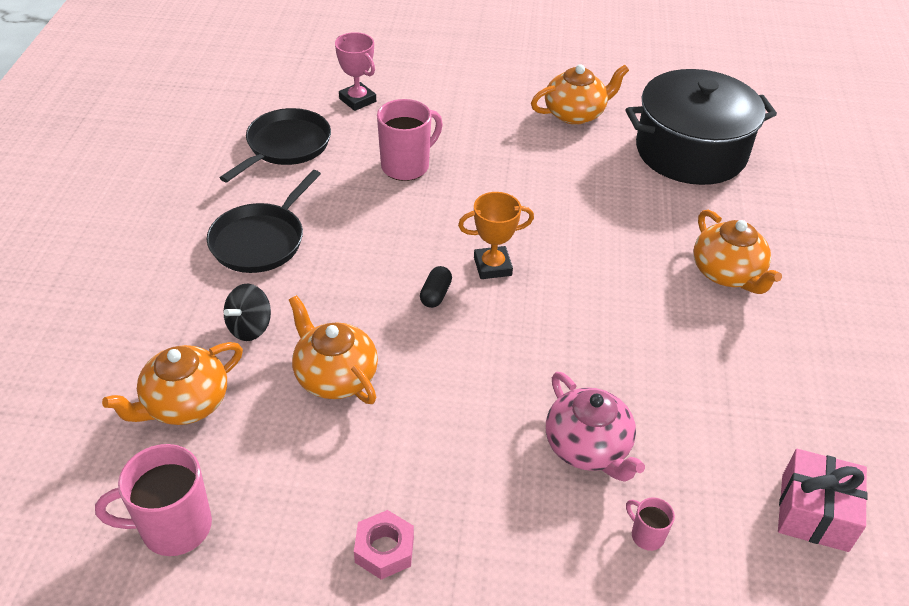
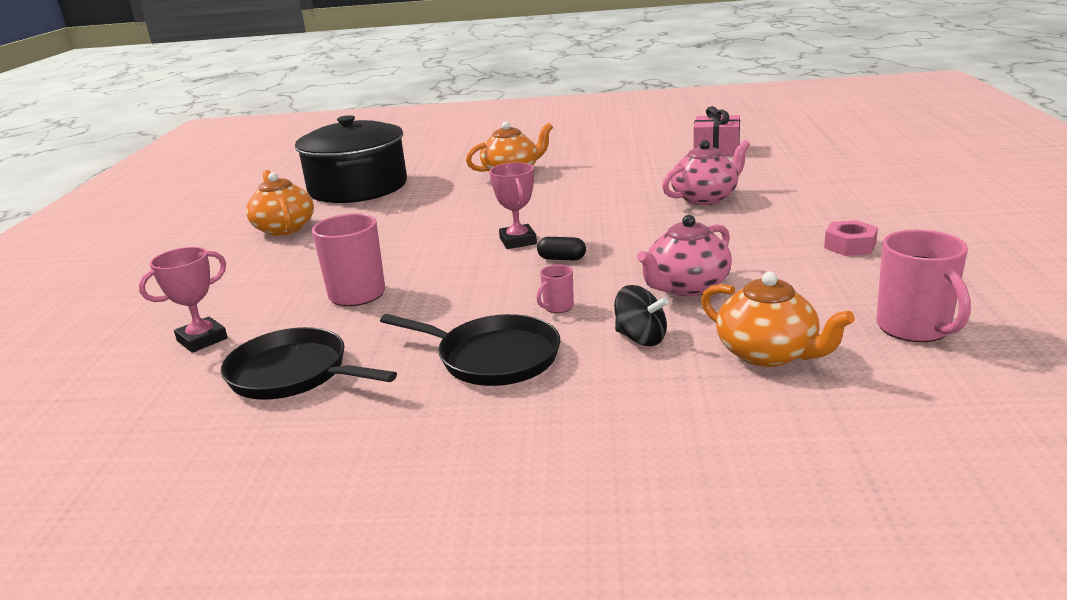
camera: 90 degrees left, 20 degrees down
(335, 376) = (686, 287): orange teapot -> pink teapot
(492, 266) = (518, 241): orange trophy -> pink trophy
(646, 535) = (766, 181): pink mug -> pink mug (557, 307)

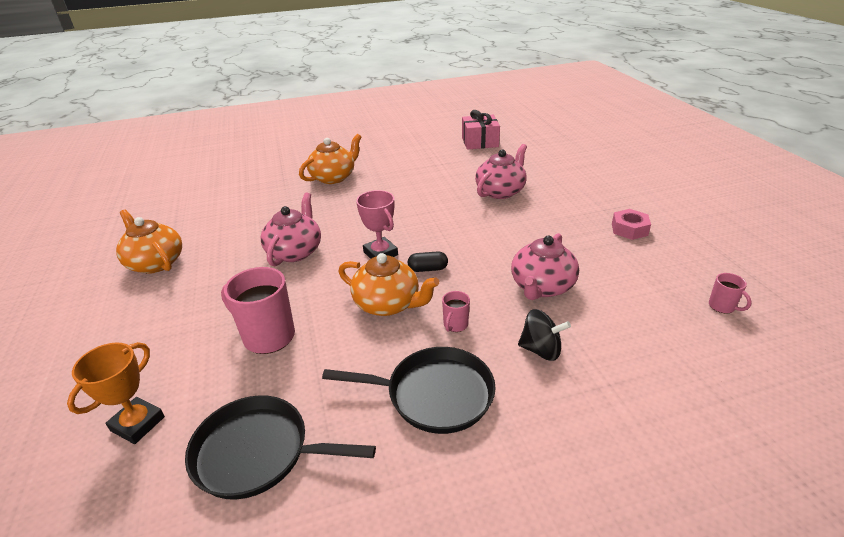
camera: 20 degrees left, 10 degrees up
(202, 340) = (138, 424): pink trophy -> orange trophy
(358, 187) = (204, 206): black pot -> none
(427, 231) = (295, 251): none -> pink teapot
(768, 354) = (643, 350): orange teapot -> orange teapot (388, 304)
(914, 328) = (722, 306): pink mug -> pink mug, size x0.49

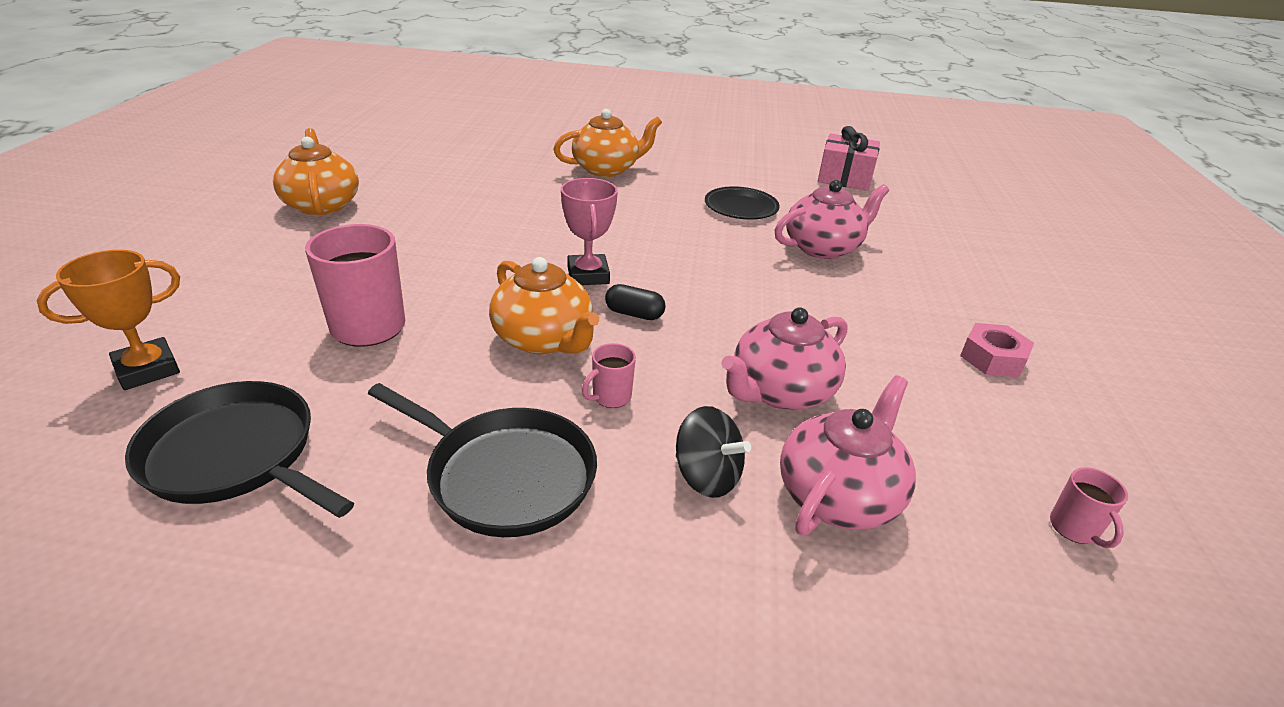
camera: 20 degrees right, 0 degrees up
(295, 251) = (484, 240): pink teapot -> pink teapot (838, 496)
(436, 179) = (741, 207): none -> black plate

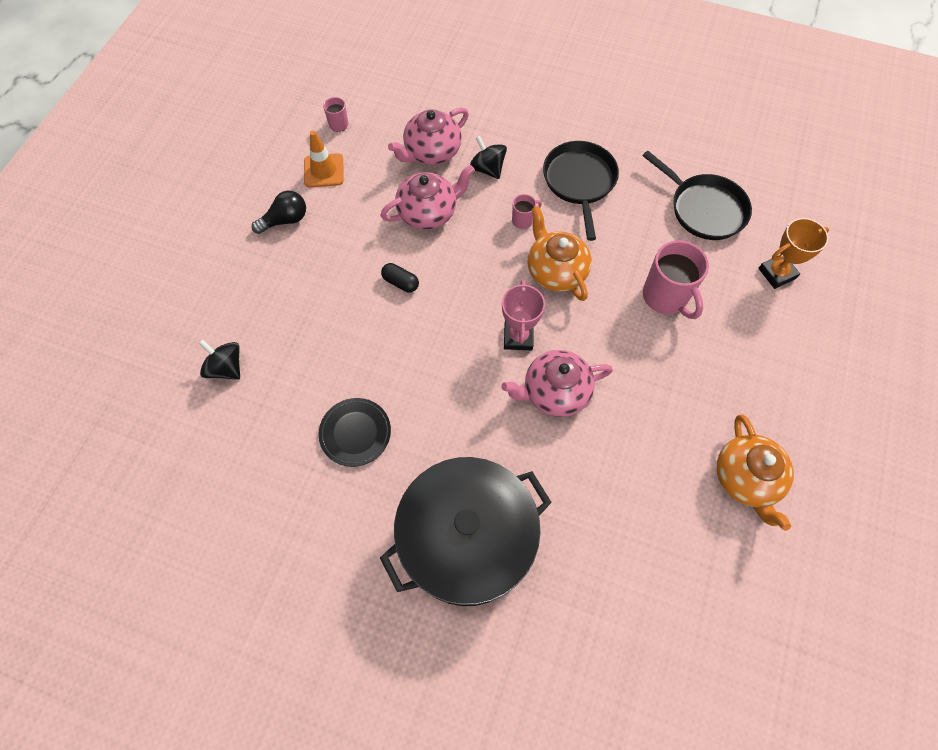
camera: 165 degrees left, 30 degrees up
(505, 475) = (579, 181): black pan -> black pan turned 45 degrees clockwise
(607, 169) = (467, 540): orange teapot -> black pot
(634, 314) = (494, 288): black capsule -> black capsule (400, 282)
(823, 248) = (317, 354): pink teapot -> pink teapot (554, 392)
(844, 178) = (208, 492): pink gift -> none
(909, 234) = (226, 368): none -> black spinning top
(992, 358) = (285, 220): pink nut -> black light bulb
(1009, 433) = (324, 171): none -> orange traffic cone

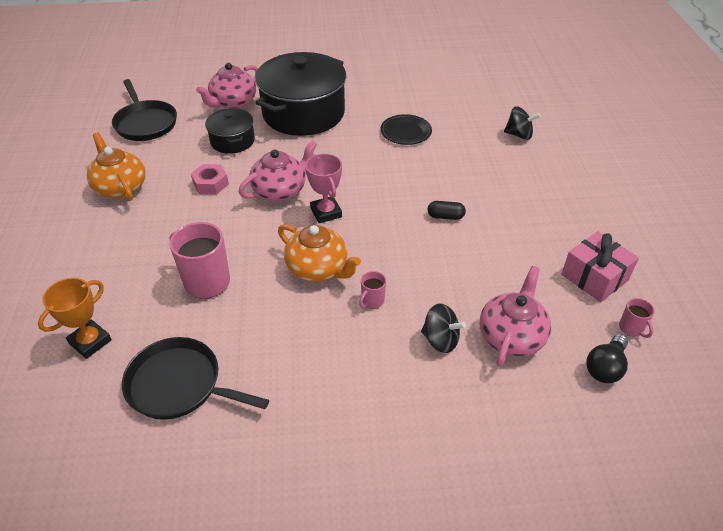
camera: 155 degrees right, 20 degrees down
(285, 220) = (581, 227): black light bulb -> black light bulb (605, 367)
(324, 171) = (594, 277): orange traffic cone -> pink gift
(428, 212) = (466, 276): pink teapot -> pink teapot (233, 102)
(579, 181) = (333, 363): black pan -> black pan (145, 123)
(586, 516) = (232, 141): none -> black pot
(633, 438) = (210, 184): none -> pink nut

